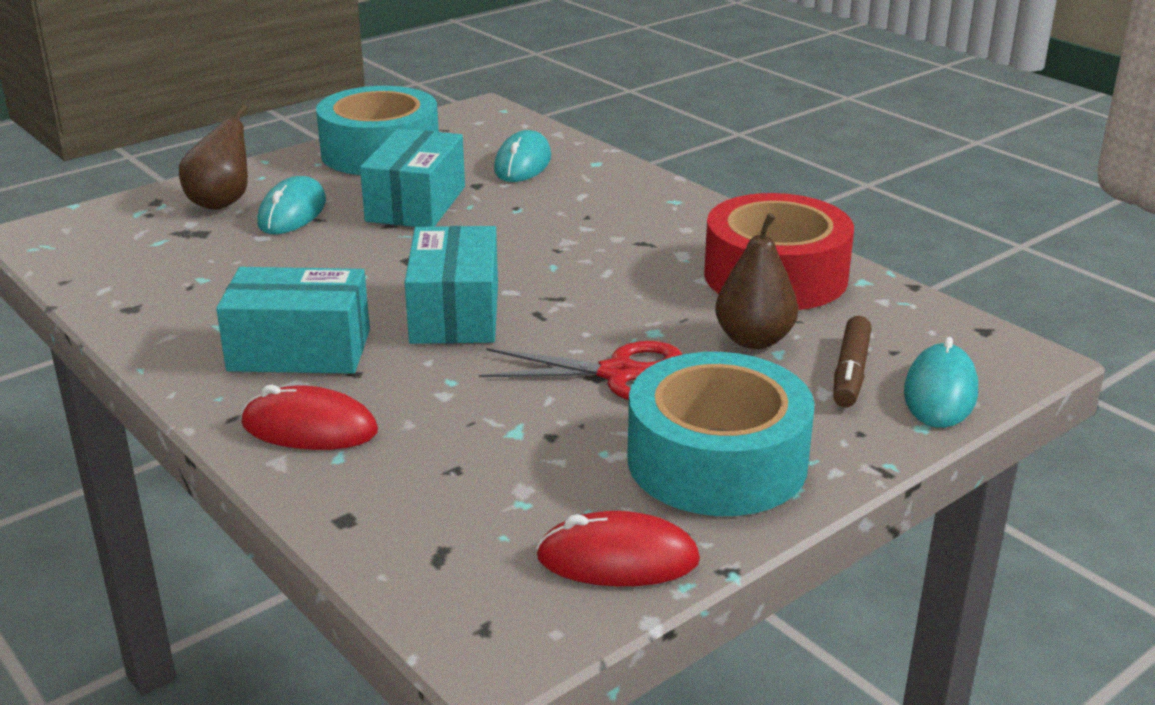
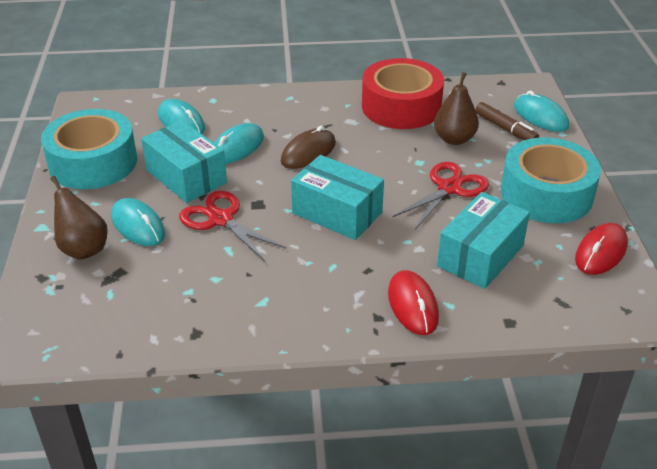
camera: 55 degrees left, 10 degrees up
(299, 350) = (323, 281): turquoise box -> turquoise box (480, 256)
(309, 428) = (412, 305): red mouse -> red mouse turned 60 degrees counterclockwise
(356, 250) = (220, 219): none -> red scissors
(514, 209) = (237, 147): none -> turquoise mouse
(565, 252) = (308, 152): none -> brown mouse

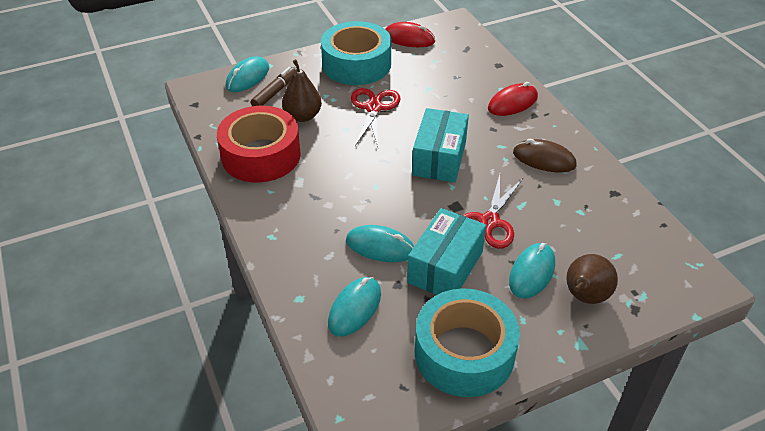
camera: 110 degrees left, 5 degrees up
(308, 152) = (364, 196): brown mouse -> brown mouse (544, 159)
(449, 188) = (374, 108): red scissors -> red scissors turned 75 degrees clockwise
(480, 256) = (444, 83): turquoise box -> none

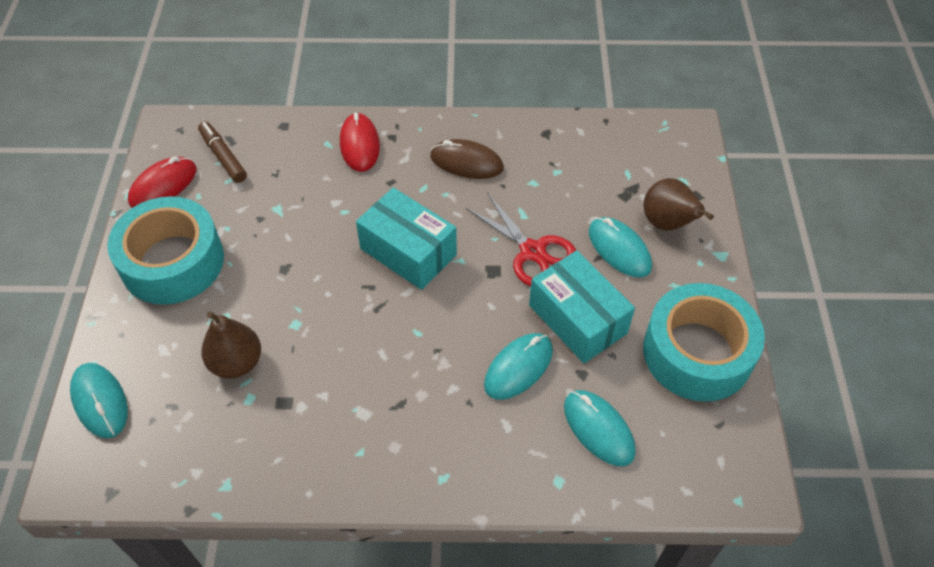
camera: 65 degrees left, 10 degrees up
(261, 155) = (284, 440): red tape -> none
(275, 92) = (161, 378): brown marker -> brown marker (223, 157)
(374, 108) = (275, 278): red scissors -> none
(544, 159) = (466, 162): brown mouse -> brown mouse turned 60 degrees clockwise

